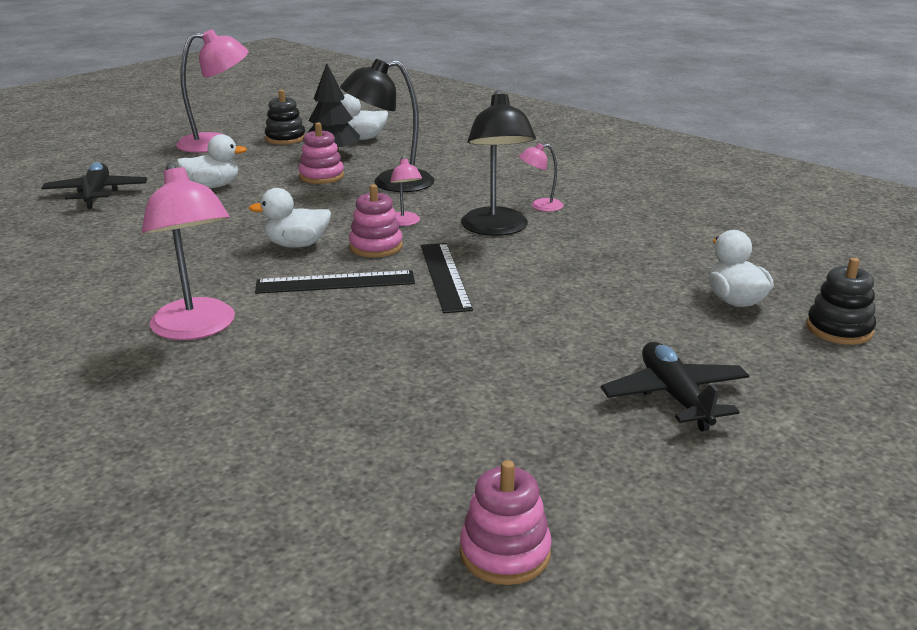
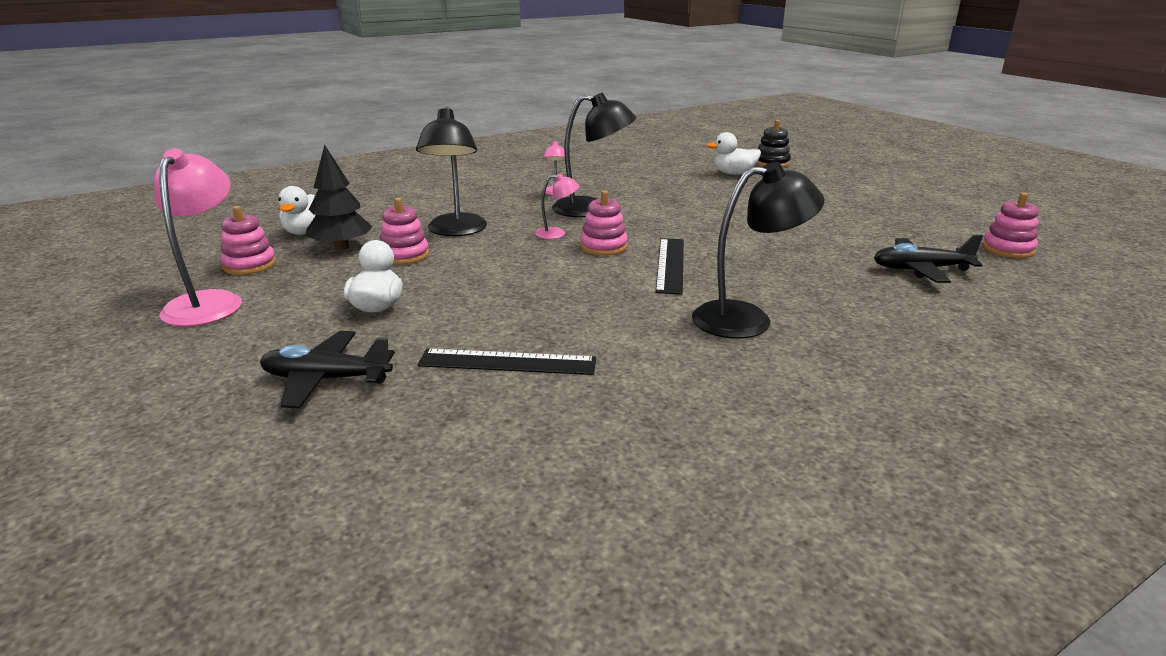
camera: 75 degrees left, 0 degrees up
(197, 329) = (747, 319): pink lamp -> black lamp
(285, 138) = (249, 265): black stacking toy -> pink stacking toy
(296, 245) = (581, 274): white duck -> none
(444, 276) = (673, 231): black ruler -> black ruler (507, 362)
(675, 396) = (846, 200): black plane -> black plane (920, 270)

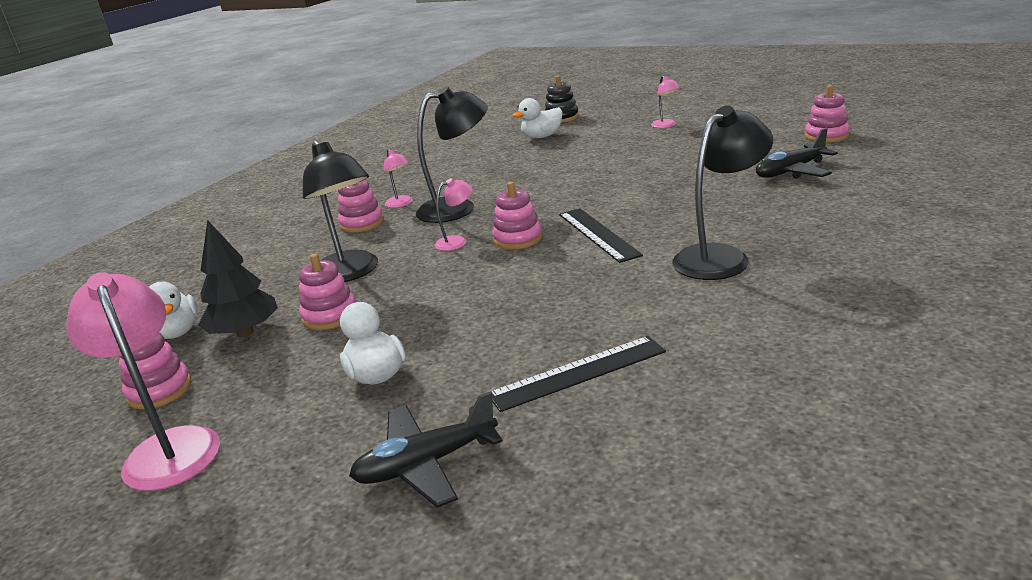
camera: 25 degrees left, 0 degrees up
(510, 198) = (361, 223): none -> pink stacking toy
(856, 195) = (666, 125): none -> pink lamp

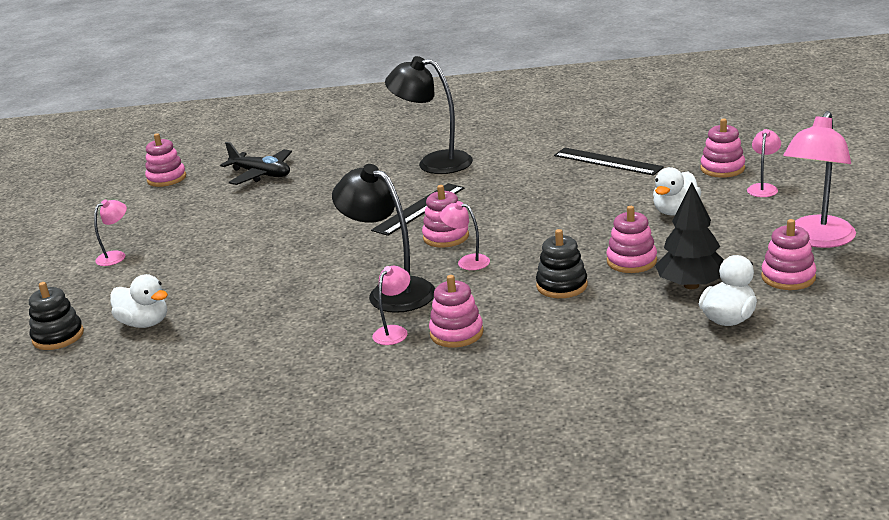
camera: 120 degrees left, 0 degrees up
(324, 472) = (763, 188): none -> pink lamp
(351, 273) = (562, 286): black lamp -> black stacking toy
(426, 464) = (722, 168): black plane -> pink stacking toy

